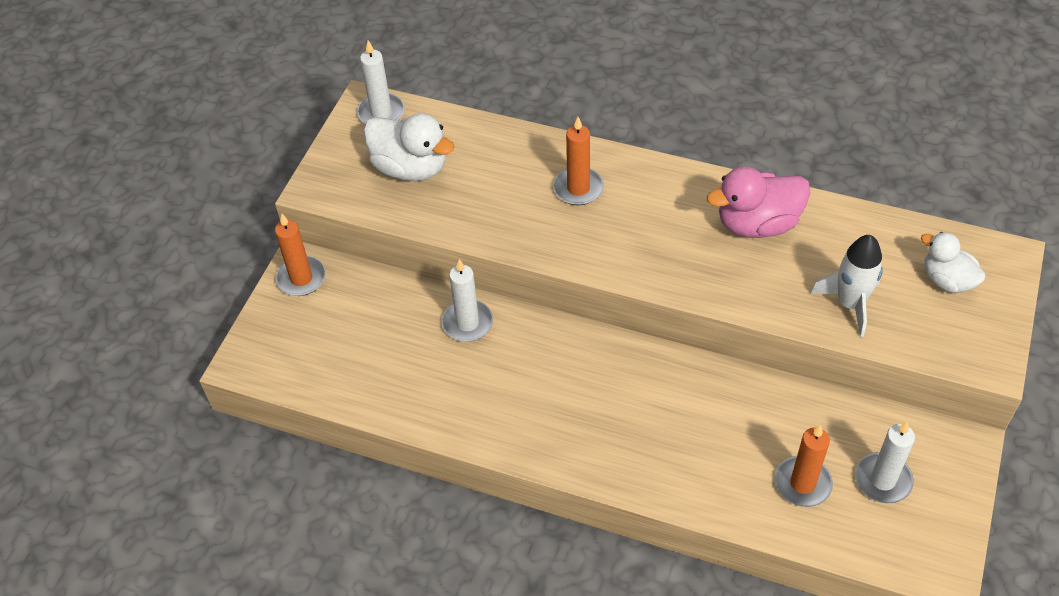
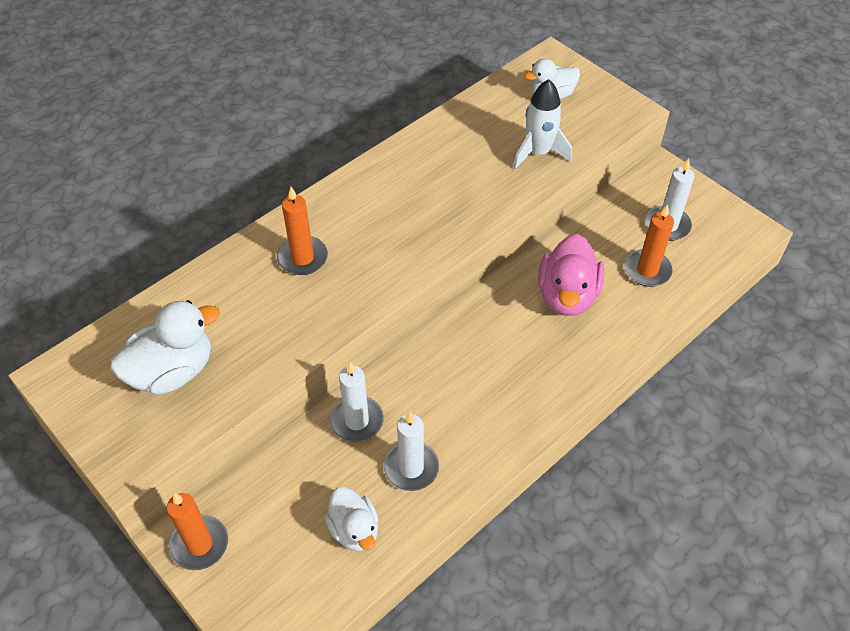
camera: 65 degrees left, 0 degrees up
(366, 371) = (354, 530): none -> white duck
(381, 113) = (79, 366): white candle -> white candle (411, 468)
(757, 224) = (427, 166): pink duck -> pink duck (567, 296)

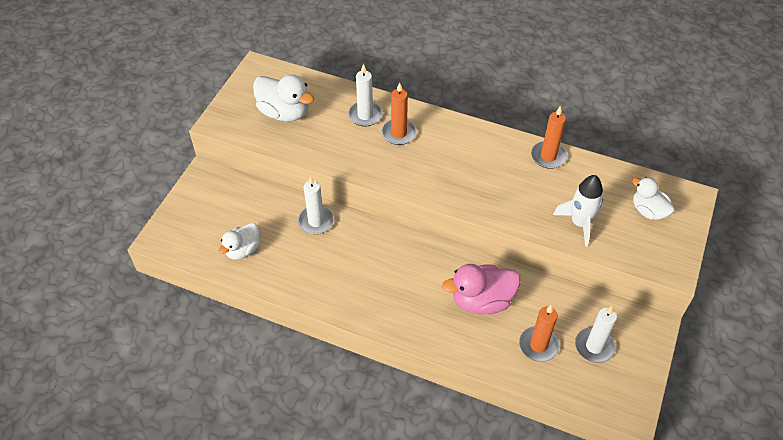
camera: 65 degrees right, 0 degrees up
(199, 544) = (204, 184): orange candle -> orange candle (548, 156)
(411, 468) = (296, 261): white candle -> white candle (365, 115)

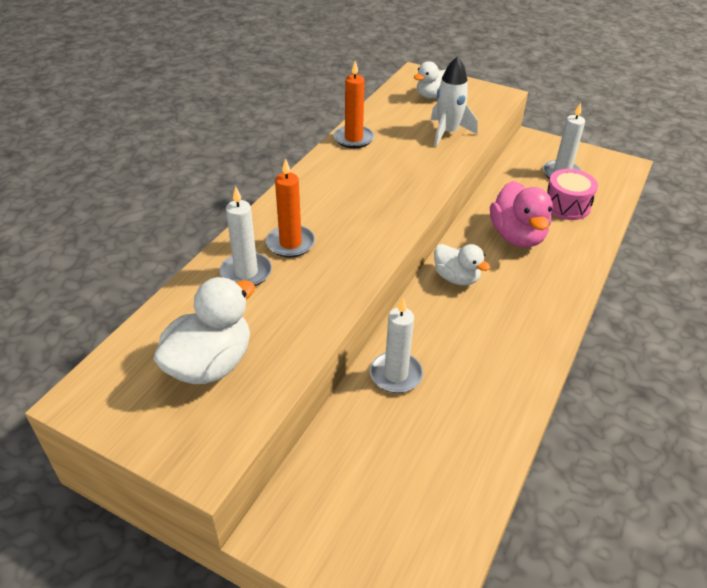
camera: 85 degrees left, 10 degrees down
(243, 250) = (446, 469): white duck -> white duck (456, 278)
(538, 345) = (567, 206): orange candle -> pink drum

